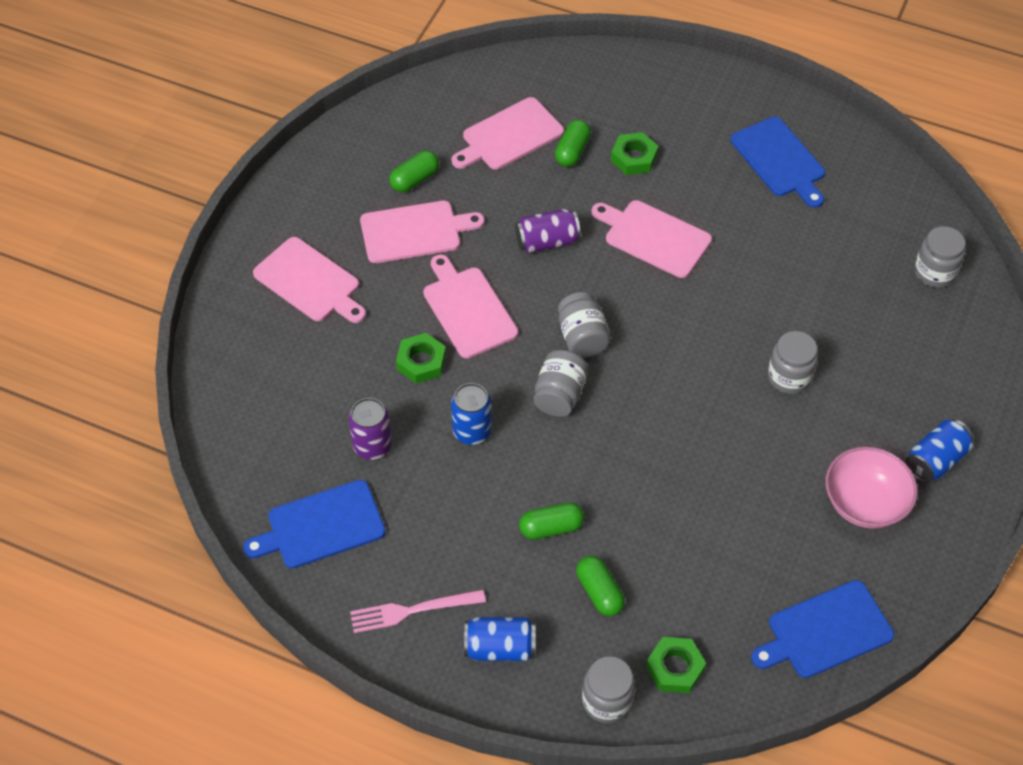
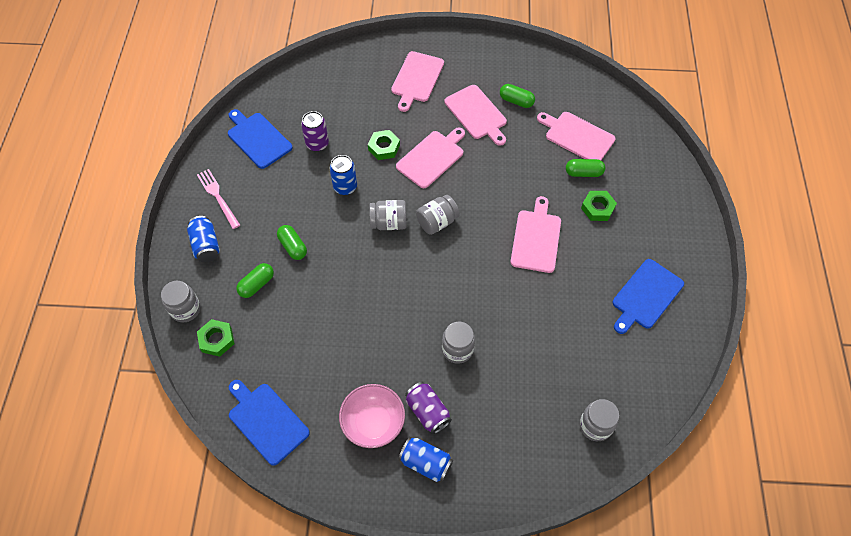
camera: 70 degrees right, 5 degrees up
(547, 241) = (503, 181): purple can -> purple can (427, 411)

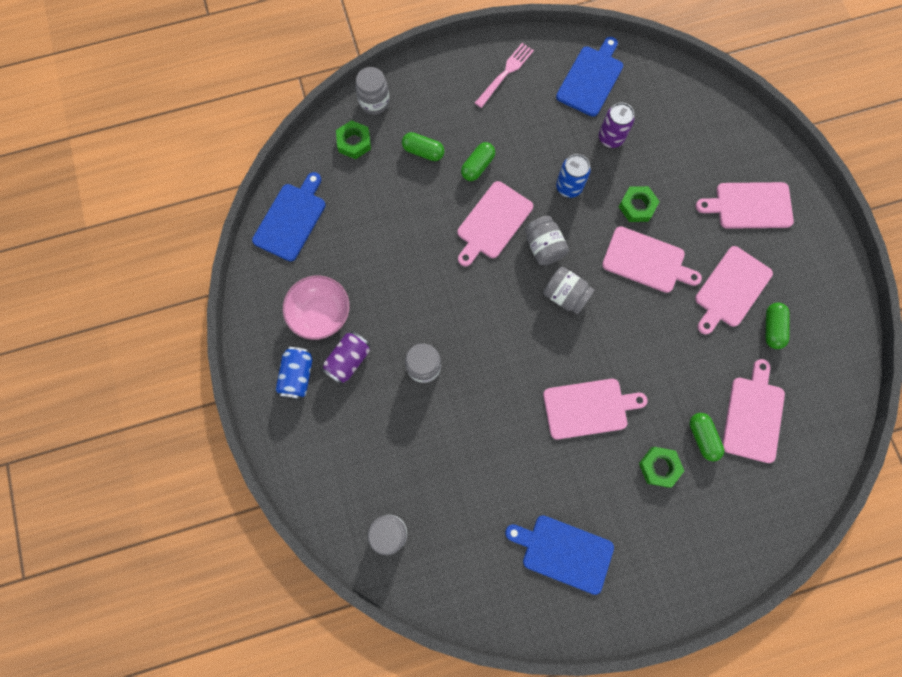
camera: 70 degrees right, 15 degrees up
(206, 245) = (447, 88): blue can -> none
(350, 252) = (493, 222): none -> pink cutting board

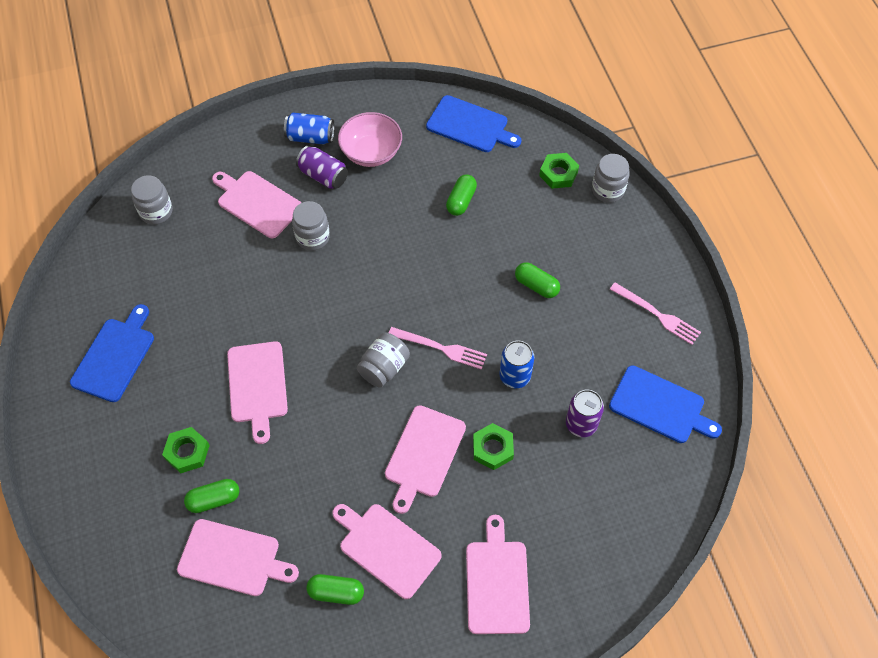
camera: 90 degrees right, 15 degrees down
(423, 152) = (551, 235): green capsule -> green capsule (461, 201)
(493, 222) = (469, 299): pink cutting board -> pink cutting board (257, 203)
(543, 247) = (441, 348): grey jar -> pink fork

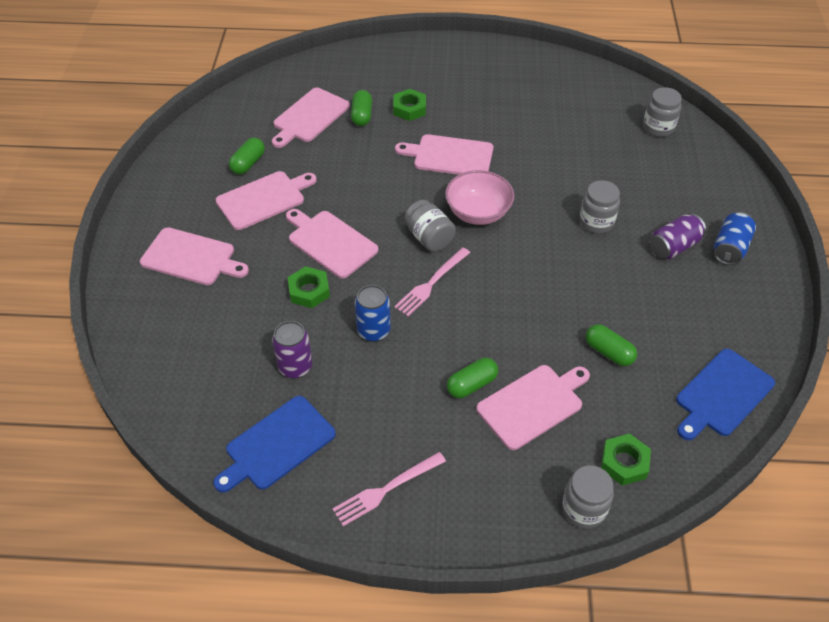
camera: 110 degrees right, 10 degrees down
(115, 356) = (514, 85): blue cutting board -> none
(257, 203) = (650, 193): pink cutting board -> pink cutting board (533, 404)
(371, 152) = (698, 292): pink bowl -> pink bowl (478, 213)

